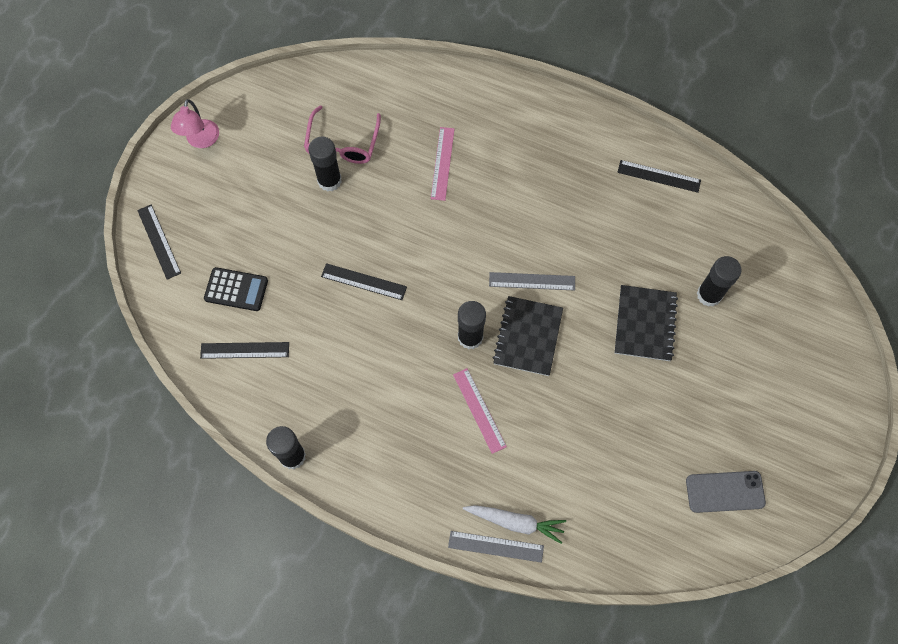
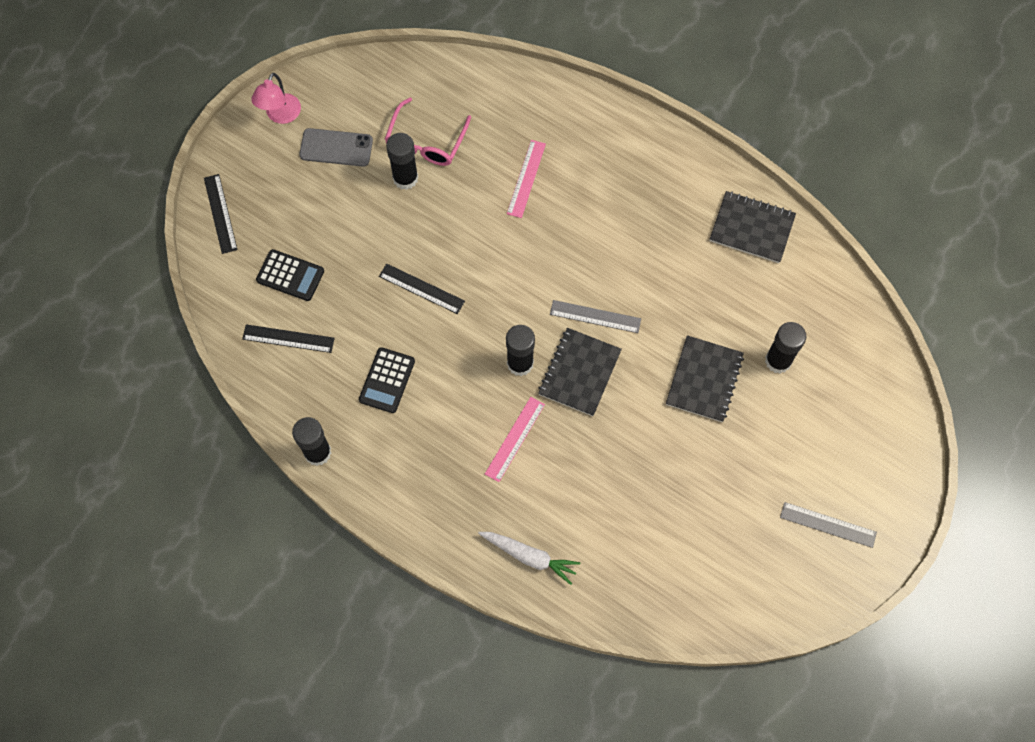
camera: 10 degrees right, 0 degrees up
(347, 374) = (387, 380): none -> black calculator
(479, 410) = (514, 439): pink ruler -> pink ruler turned 45 degrees clockwise
(495, 546) = (505, 577): grey ruler -> grey ruler (828, 525)
(659, 176) = (752, 228): black ruler -> black notebook
(725, 492) = (750, 563): grey phone -> grey phone (336, 148)

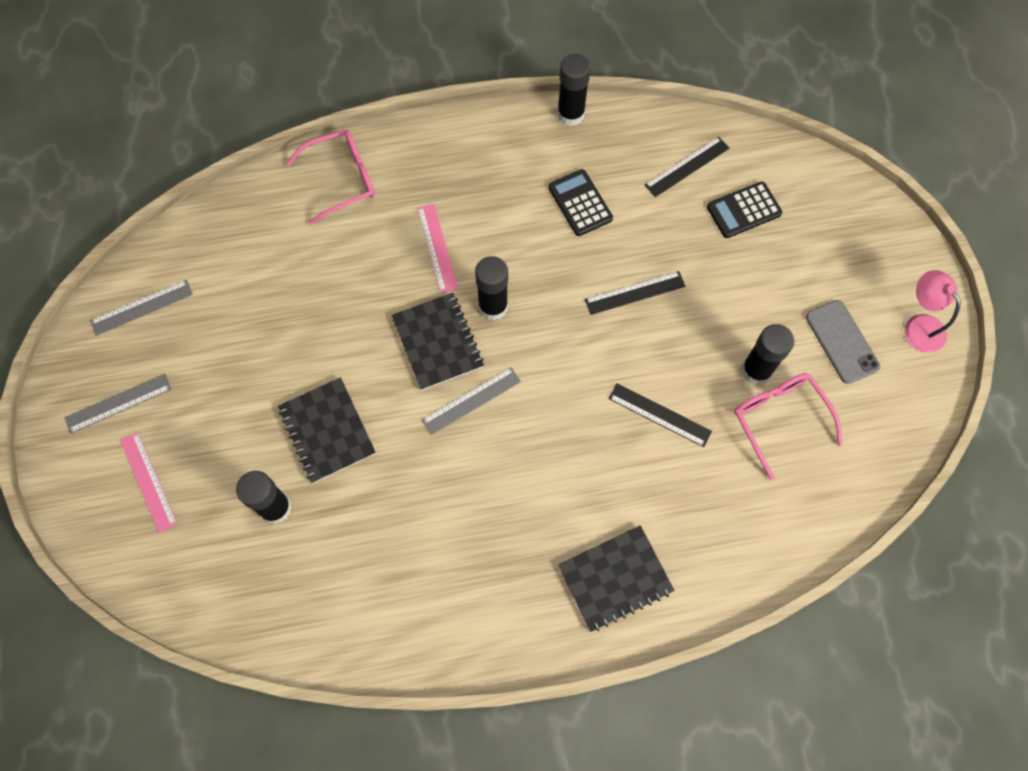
camera: 135 degrees right, 0 degrees up
(220, 213) = (854, 206): black ruler -> black ruler (659, 415)
(336, 148) = (841, 342): grey phone -> grey phone turned 75 degrees counterclockwise
(526, 178) = (659, 469): pink ruler -> pink ruler (148, 481)
(529, 556) = (341, 179): white carrot -> pink glasses
(752, 228) = (410, 620): black notebook -> black notebook (615, 579)
(758, 585) = (142, 307): none -> grey ruler

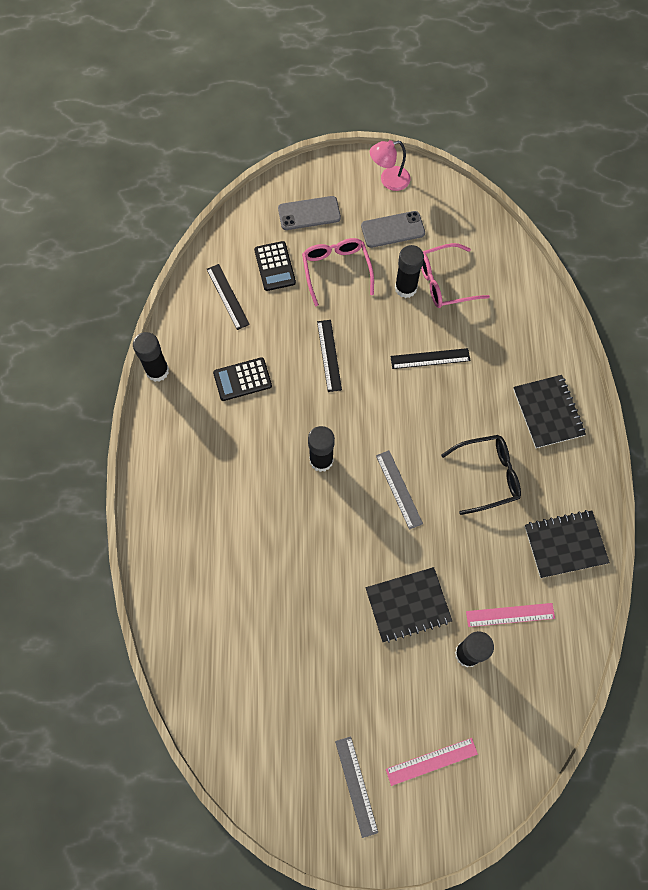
camera: 80 degrees left, 0 degrees up
(142, 307) = (266, 760): grey ruler -> none
(341, 179) = (175, 567): pink glasses -> pink glasses (336, 270)
(437, 248) = (259, 495): pink ruler -> pink ruler (510, 615)
(438, 342) = (345, 507): black notebook -> black notebook (565, 544)
(508, 507) = (487, 475): none -> black glasses
(659, 415) = (430, 358): black ruler -> black ruler turned 45 degrees clockwise
(834, 236) = (309, 213): none -> grey phone

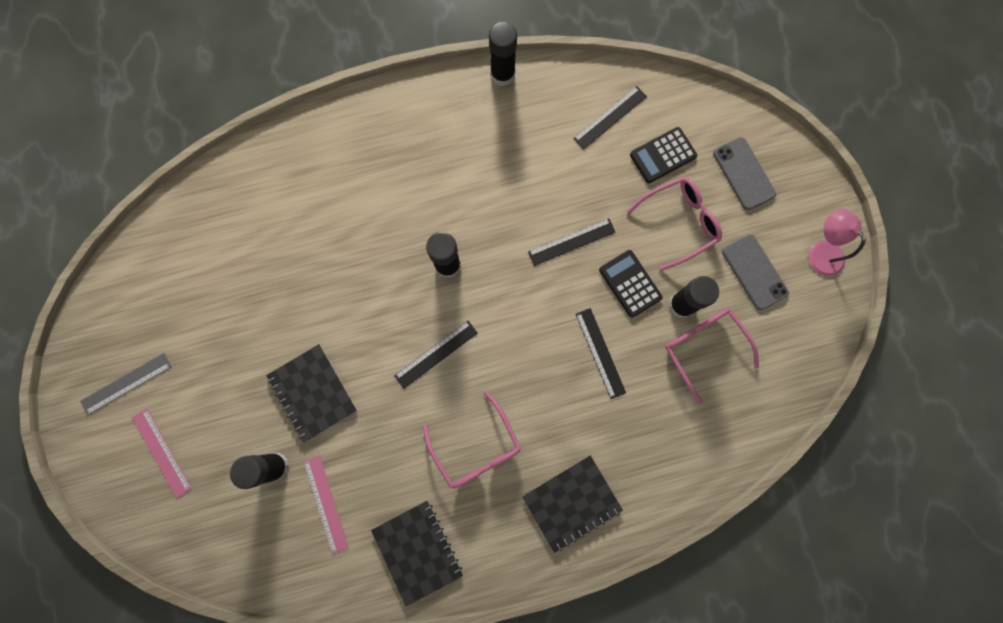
camera: 75 degrees right, 10 degrees up
(242, 379) = (517, 160): black calculator -> black calculator (630, 284)
(399, 489) = (436, 354): grey ruler -> black ruler
(487, 475) = (476, 447): black glasses -> pink glasses

